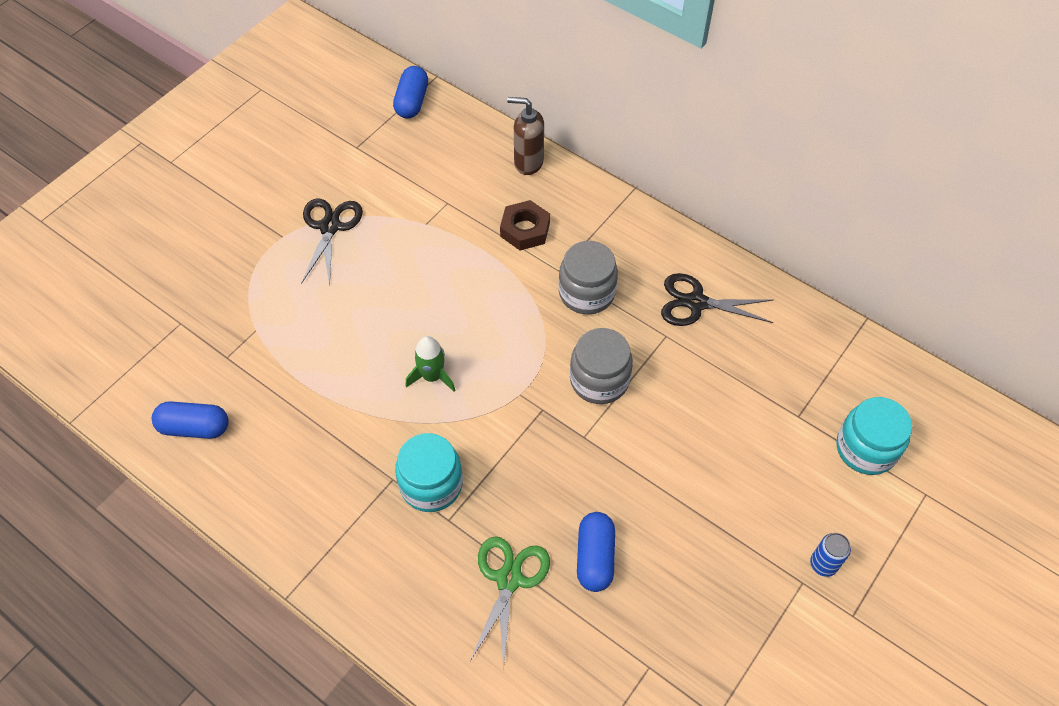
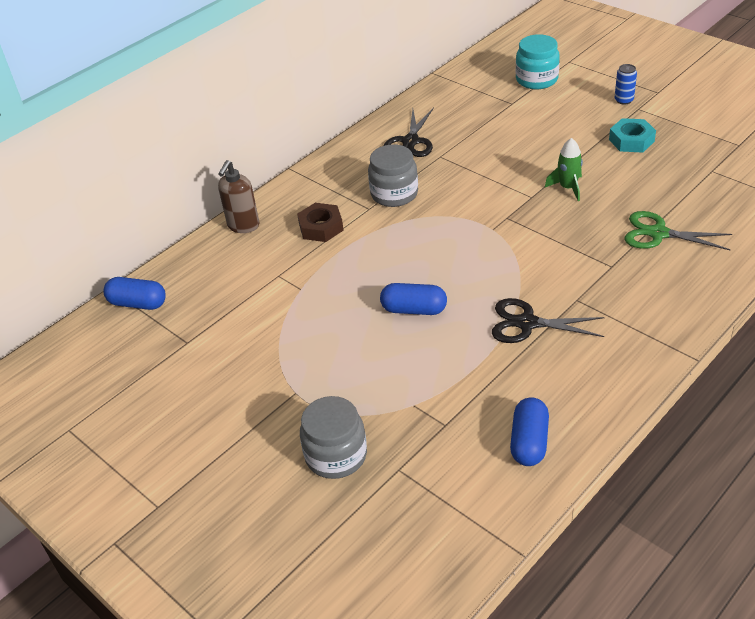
camera: 80 degrees left, 15 degrees down
(330, 227) = (290, 356): black scissors -> black scissors (527, 323)
(431, 484) = (580, 276): turquoise jar -> none
(432, 376) = (473, 279): green rocket -> green rocket (567, 188)
(595, 557) = (633, 192): blue capsule -> blue capsule (414, 310)
(599, 380) = (479, 188): grey jar -> grey jar (336, 455)
(717, 565) = (631, 140): none -> turquoise nut

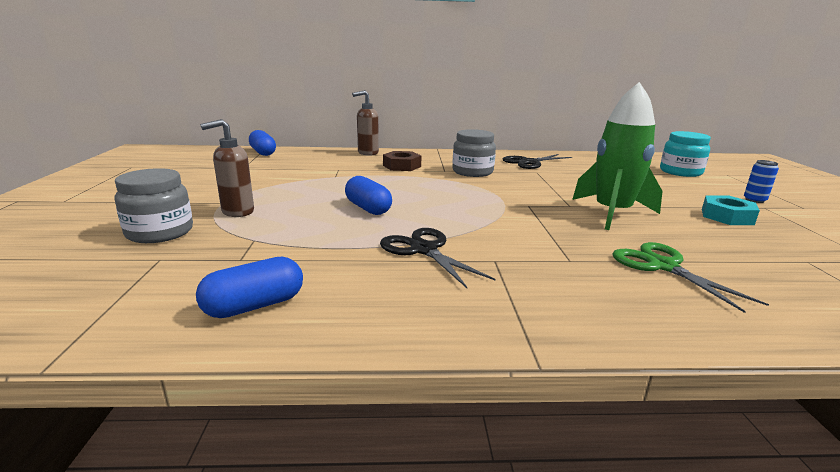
camera: 40 degrees right, 20 degrees down
(333, 392) = (237, 212): none -> brown soap dispenser
(567, 188) = (612, 213): green rocket -> green rocket, size x1.95

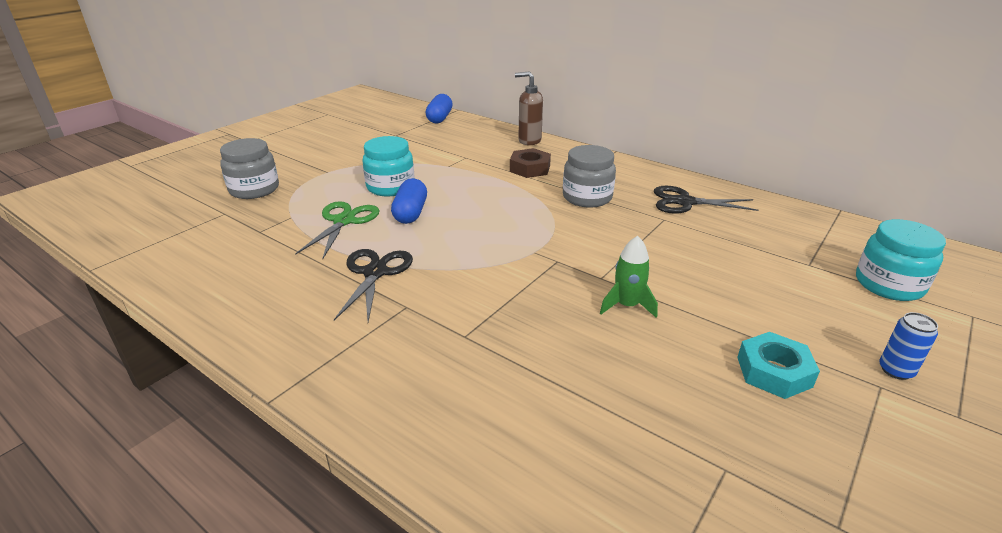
camera: 40 degrees right, 10 degrees up
(237, 212) = (321, 185): brown soap dispenser -> none
(254, 306) = (212, 272): blue capsule -> none
(313, 198) = (390, 187): none -> turquoise jar
(612, 213) = (627, 305): green rocket -> green rocket, size x0.51
(662, 266) = (535, 384): green scissors -> green scissors (344, 221)

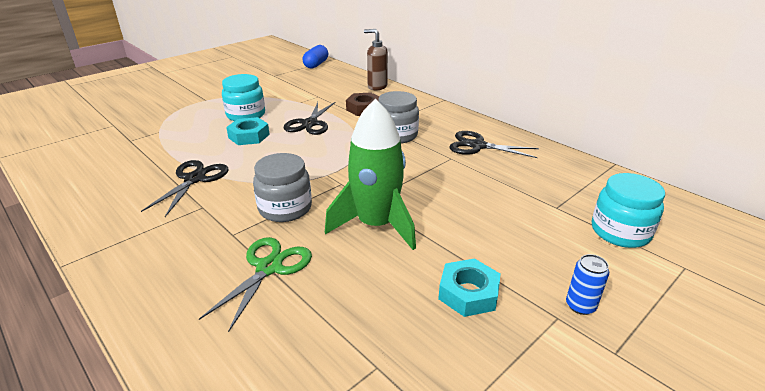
camera: 10 degrees right, 0 degrees up
(254, 189) = (145, 109): grey jar -> grey jar (285, 208)
(344, 221) = (195, 138): green scissors -> green scissors (269, 267)
(410, 213) = (249, 136): blue capsule -> turquoise nut
(476, 191) = (310, 124): none -> black scissors
(627, 305) = (376, 225): green rocket -> green rocket, size x1.95

